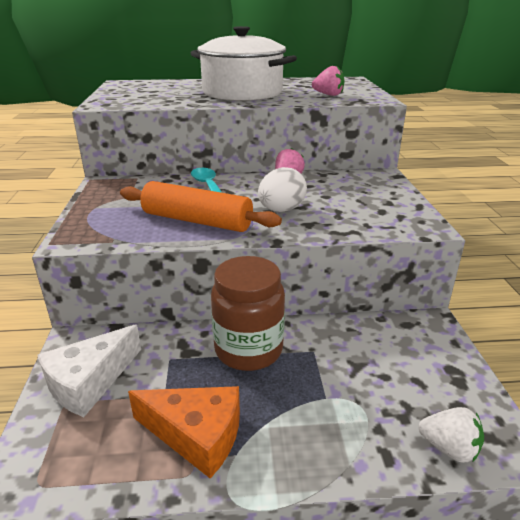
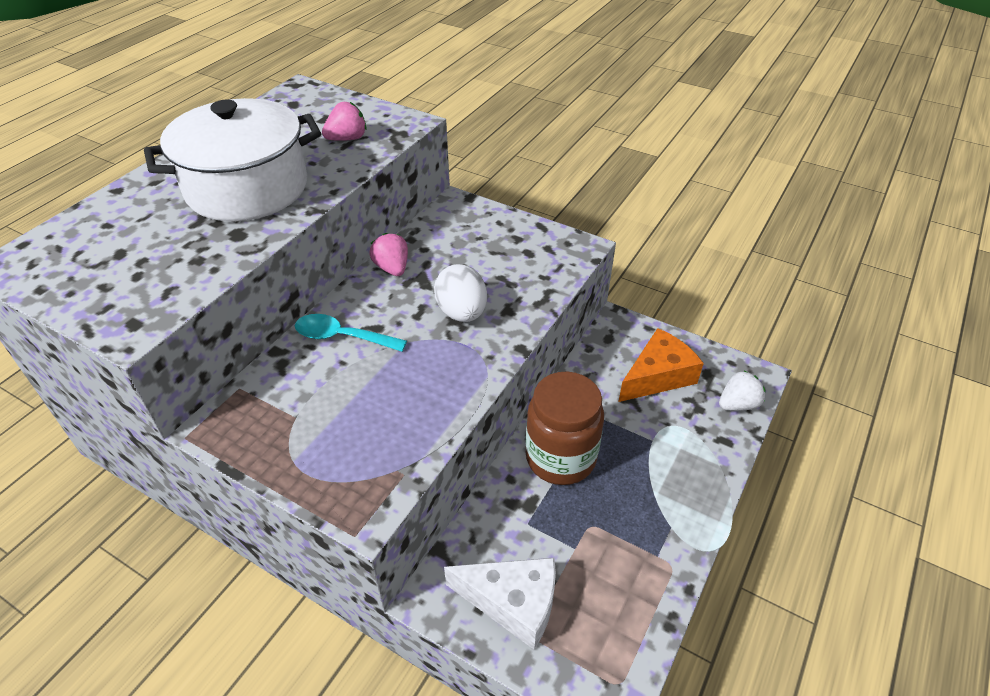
camera: 55 degrees left, 15 degrees up
(89, 382) = (513, 603): white cheese -> white cheese turned 60 degrees counterclockwise
(196, 435) = (636, 544): orange cheese -> orange cheese (658, 376)
(197, 221) = (423, 385): orange rolling pin -> none

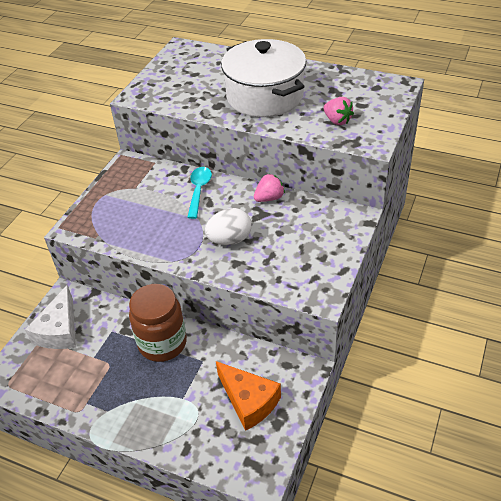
camera: 85 degrees right, 0 degrees up
(737, 404) = (225, 461): white strawberry -> none

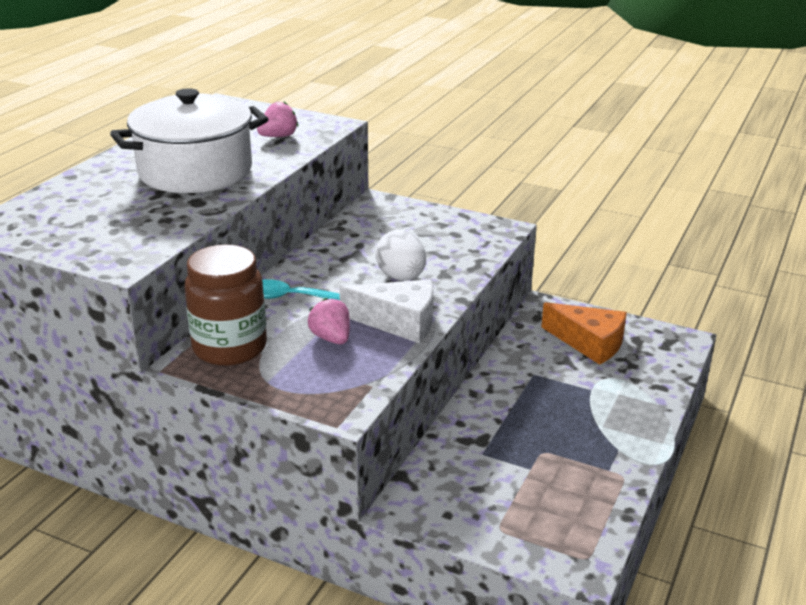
camera: 90 degrees left, 15 degrees down
(59, 330) = (479, 509): white cheese -> white cheese (399, 322)
(162, 343) = (505, 406): brown jar -> brown jar (230, 348)
(249, 401) = (589, 343): orange cheese -> orange cheese turned 75 degrees clockwise
(269, 198) = (327, 249): pink strawberry -> pink strawberry (331, 338)

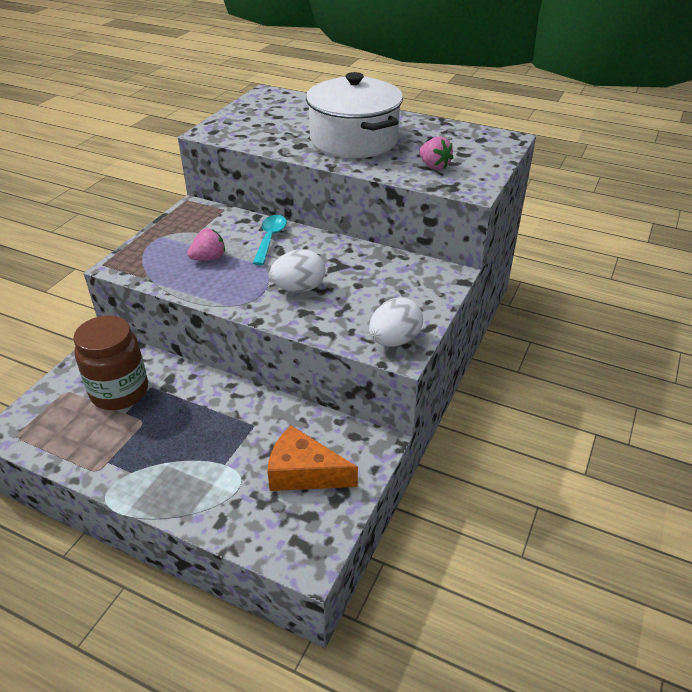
camera: 90 degrees right, 10 degrees up
(230, 348) = (206, 220): brown jar -> brown jar (119, 392)
(399, 322) = (226, 288): white cheese -> none
(486, 230) = (394, 340): none -> white egg
(589, 343) = (304, 472): orange cheese -> orange cheese turned 75 degrees clockwise

